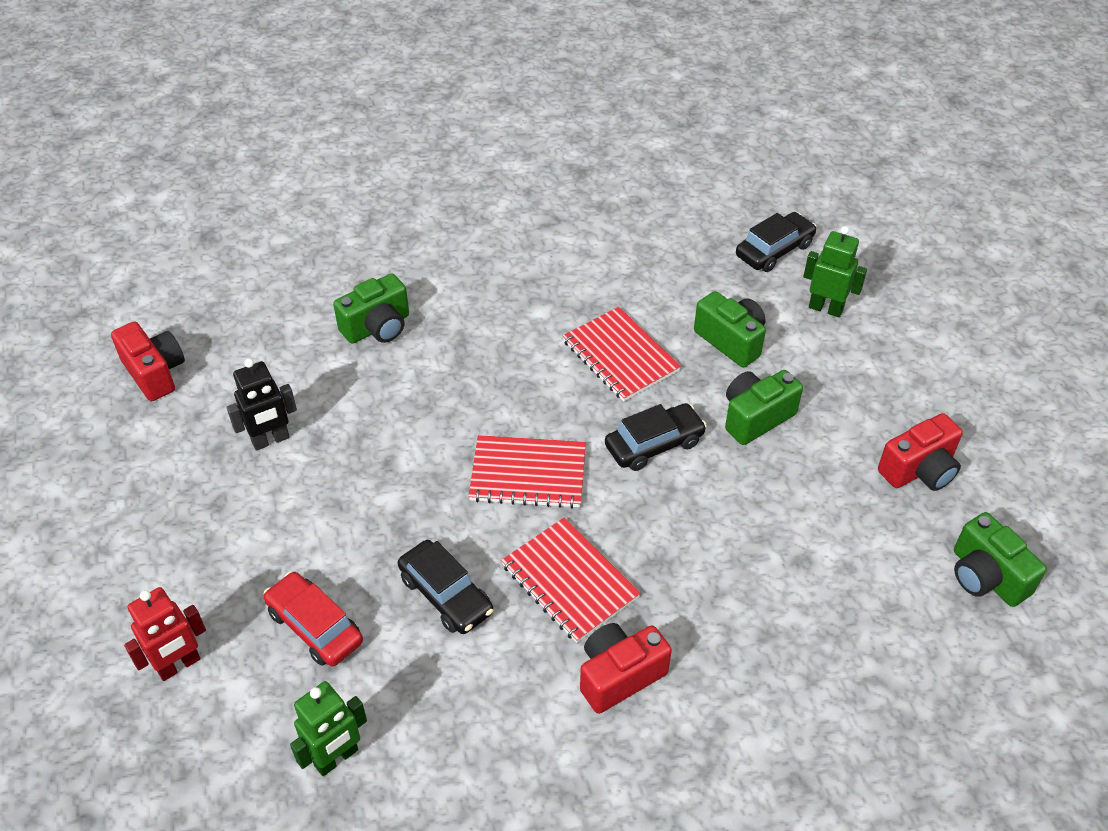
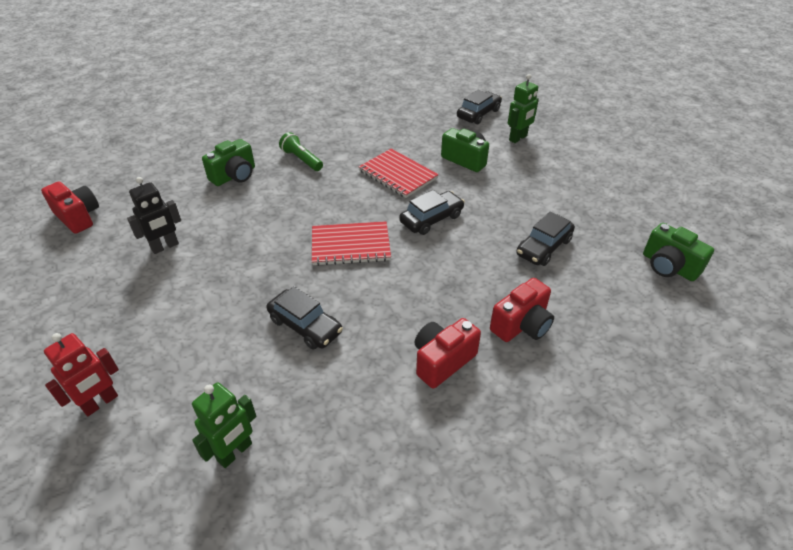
camera: 10 degrees left, 5 degrees down
(315, 626) = (208, 360): red car -> none
(480, 309) = (302, 160): none -> green flashlight
(569, 581) = (393, 305): red notebook -> none
(756, 417) = (493, 197): green camera -> none
(808, 517) = (543, 247): none -> black car
(825, 308) = (518, 138): green robot -> green robot turned 120 degrees clockwise
(919, 470) = (604, 213): red camera -> red camera (521, 325)

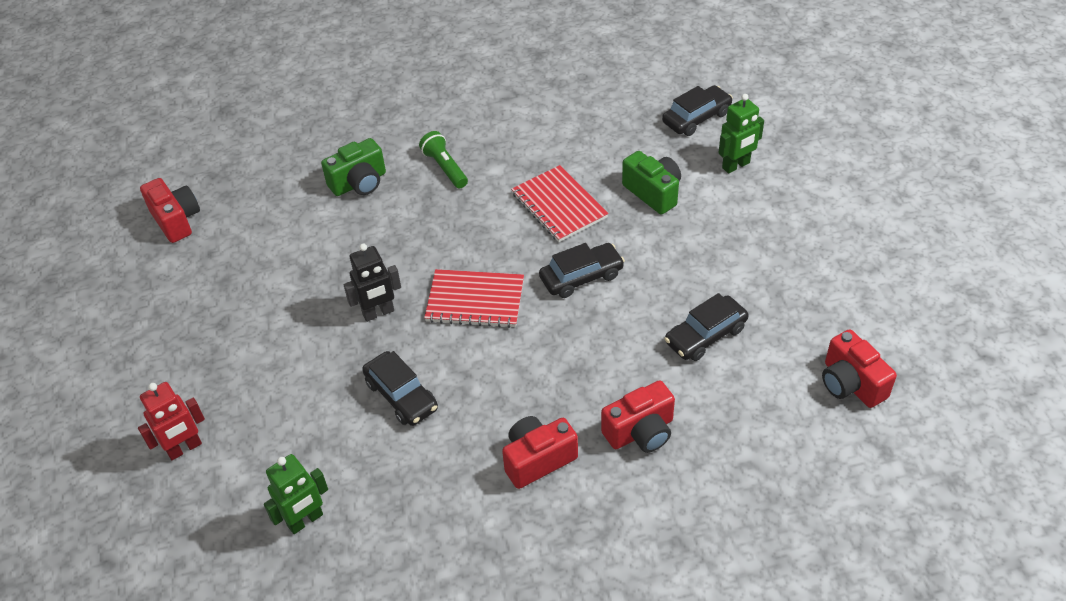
camera: 15 degrees right, 5 degrees up
(165, 247) = (267, 273): black robot -> black robot (378, 313)
(668, 266) = (851, 383): green camera -> red camera

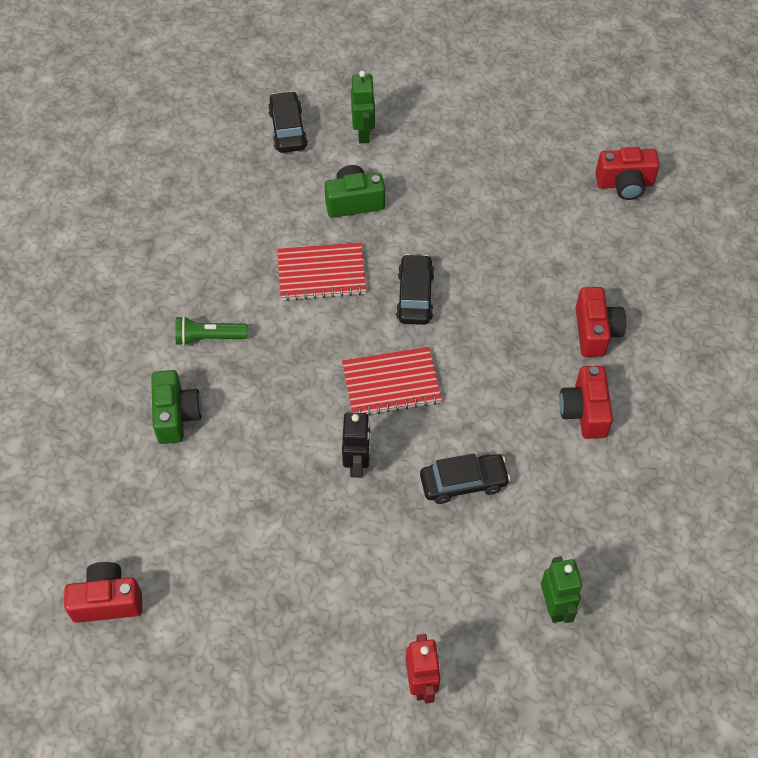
camera: 65 degrees left, 10 degrees up
(475, 300) = (391, 383): red notebook -> red notebook turned 45 degrees clockwise
(705, 335) = (528, 245): black car -> none

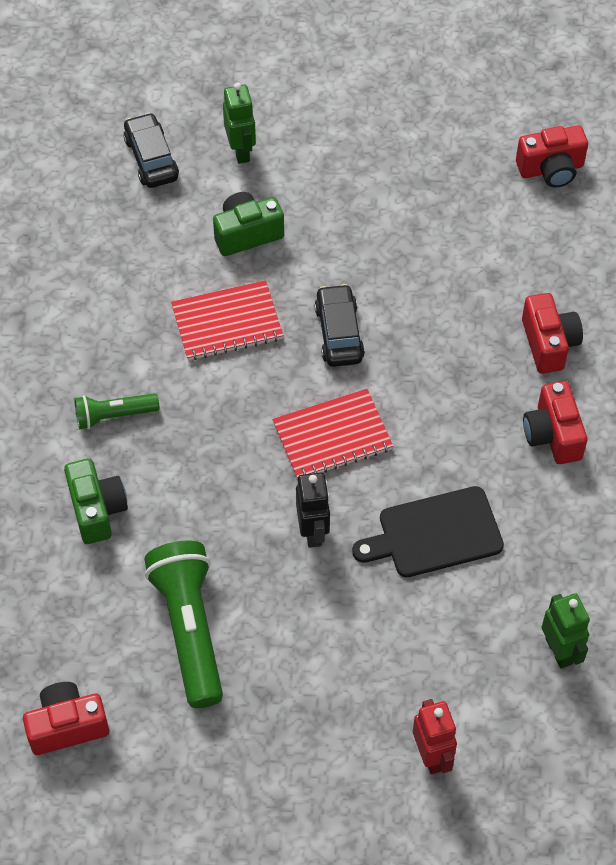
camera: 10 degrees left, 0 degrees up
(232, 532) = (189, 629): none -> green flashlight
(463, 482) = (435, 534): black car -> black cutting board

